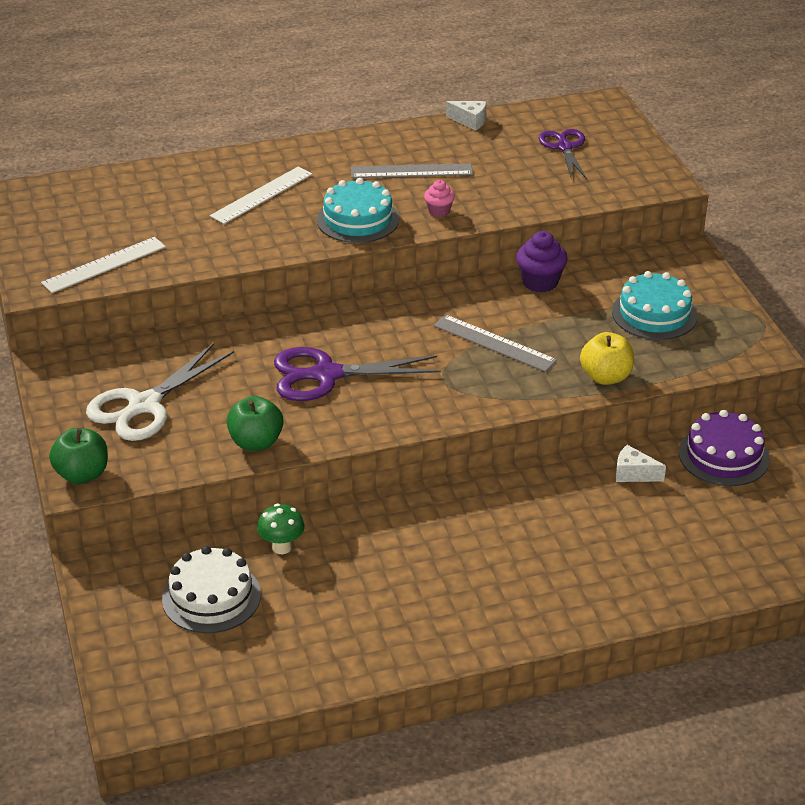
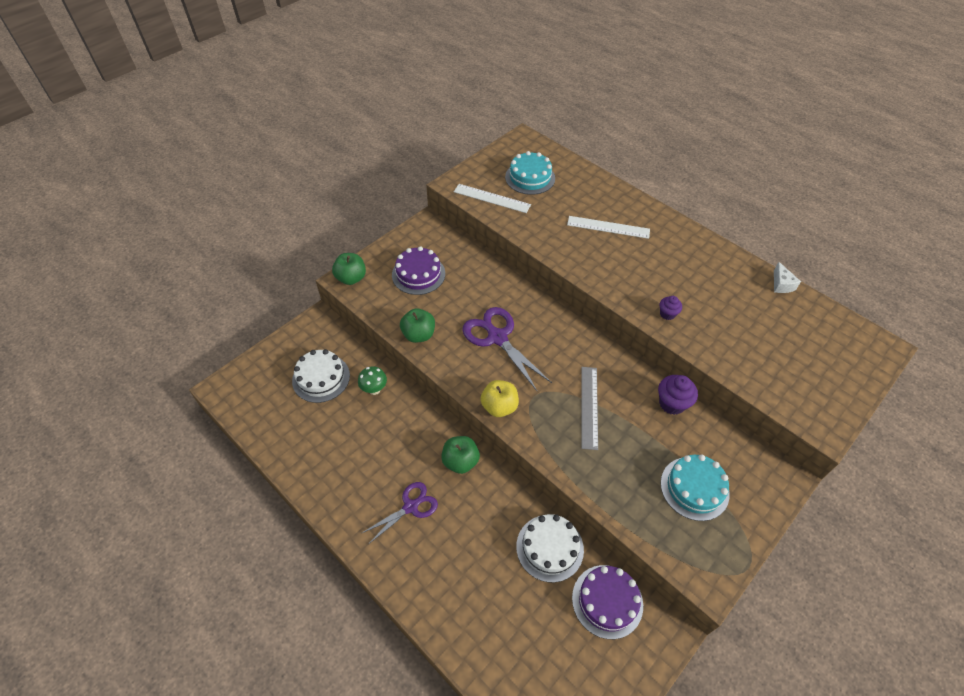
camera: 60 degrees right, 15 degrees up
(143, 406) = (418, 274): white scissors -> purple cake
(358, 219) = (623, 279): turquoise cake -> turquoise cake (530, 177)
(411, 171) = (696, 281): grey ruler -> none
(439, 211) = (667, 314): pink cupcake -> purple cupcake
(464, 504) = (460, 461): none -> green apple
(564, 147) = (805, 348): purple scissors -> purple scissors (411, 506)
(606, 377) = (602, 487): yellow apple -> yellow apple (499, 407)
(633, 473) = (549, 547): white cheese -> white cake

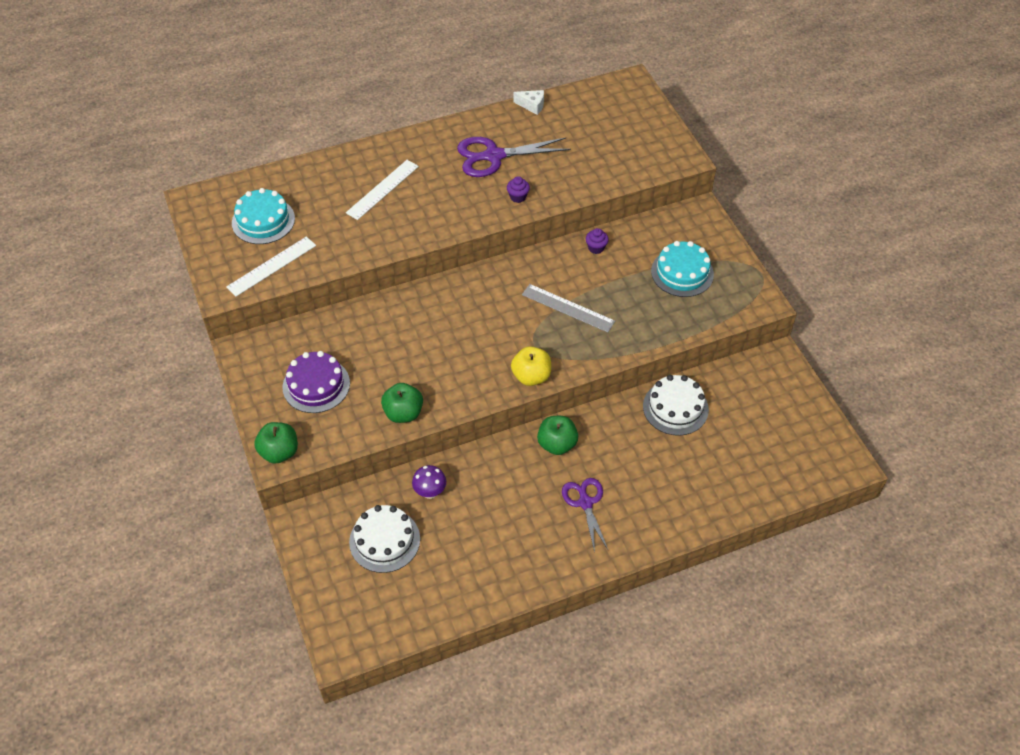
camera: 65 degrees left, 0 degrees up
(374, 389) = (430, 492): green mushroom -> purple mushroom
(497, 337) = (447, 347): purple scissors -> purple scissors (493, 156)
(607, 601) = (738, 387): purple cake -> none
(672, 403) = (596, 248): purple cupcake -> purple cupcake, size x0.61

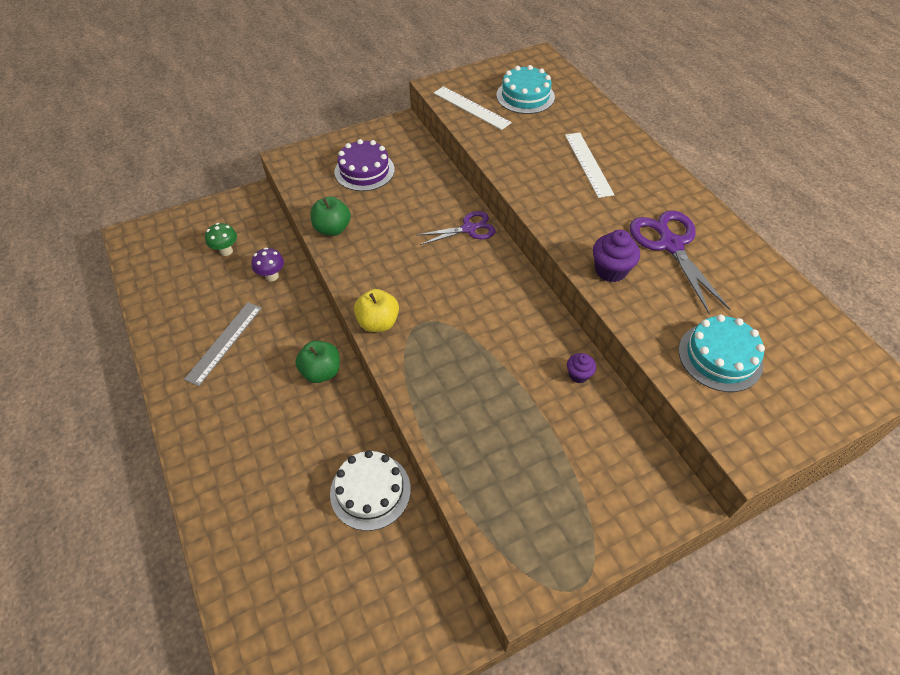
camera: 85 degrees right, 0 degrees up
(279, 452) = (295, 159): green apple -> none
(382, 189) = (588, 164): white ruler -> white ruler turned 45 degrees clockwise
(384, 540) = (226, 251): white cake -> green mushroom
(518, 197) = (610, 270): purple cupcake -> purple cupcake, size x1.65
(532, 106) = (775, 274): white cheese -> none
(568, 308) = (478, 350): grey ruler -> grey ruler (224, 342)
(585, 502) = (247, 401): purple scissors -> purple scissors (469, 228)
(682, 273) = (557, 475): turquoise cake -> turquoise cake (720, 357)

